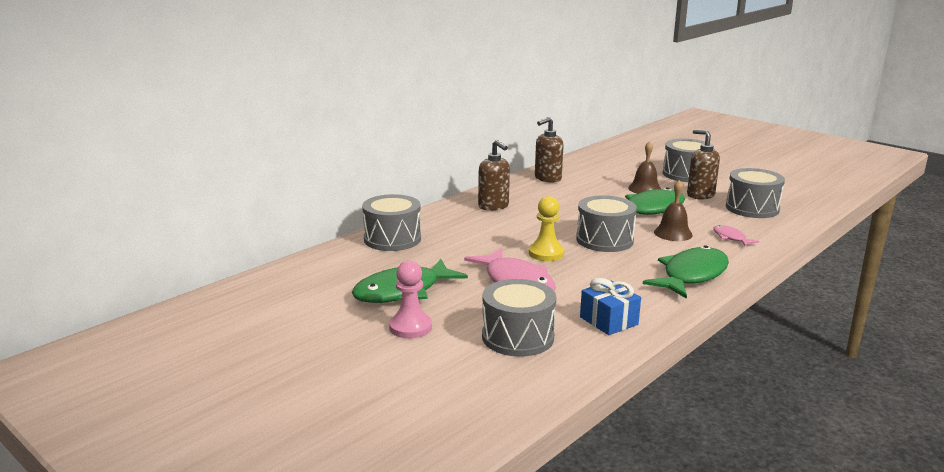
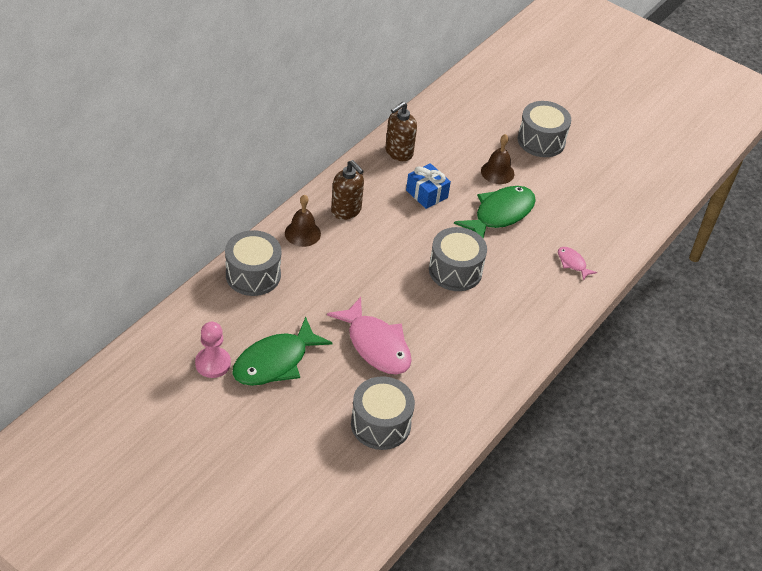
camera: 10 degrees left, 25 degrees up
(410, 327) = (289, 414): pink pawn -> pink pawn (213, 363)
(546, 253) = (401, 295): yellow pawn -> none
(609, 321) = (456, 398): blue gift -> blue gift (427, 194)
(673, 233) = (519, 257): brown bell -> brown bell (302, 233)
(691, 275) = (531, 328): green fish -> none
(700, 195) = (551, 183): brown soap dispenser -> none
(752, 208) = (599, 208): grey drum -> none

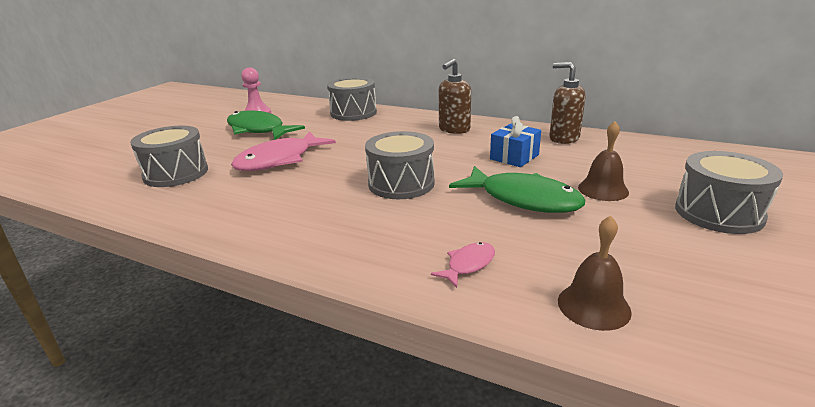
camera: 85 degrees right, 20 degrees down
(302, 233) = (412, 120): brown bell -> brown bell (593, 306)

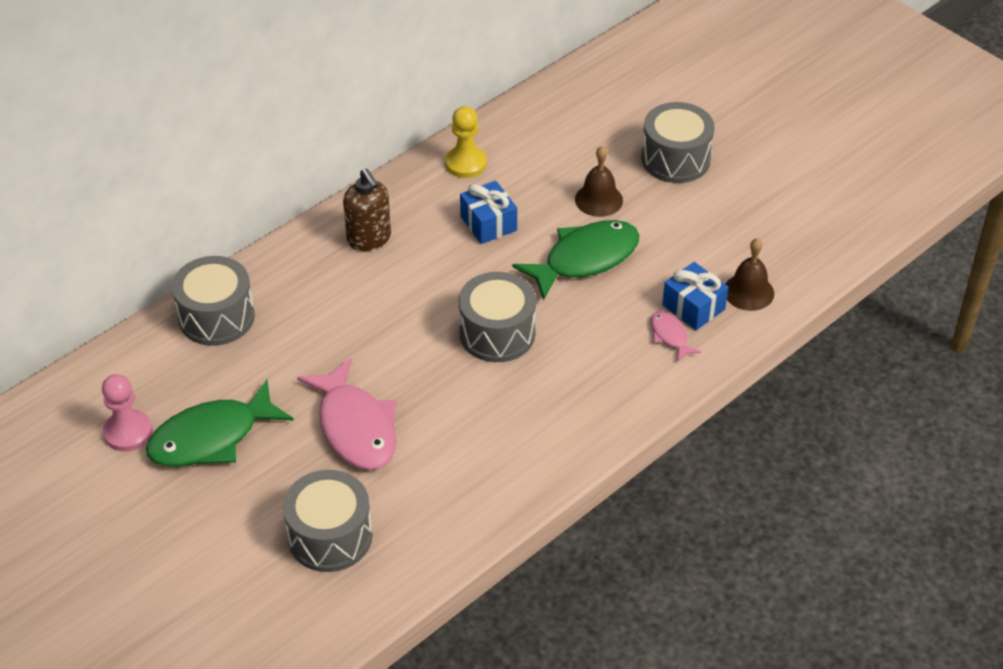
camera: 70 degrees left, 20 degrees up
(525, 270) = (693, 307): none -> blue gift
(563, 138) = (466, 163): brown soap dispenser -> yellow pawn

